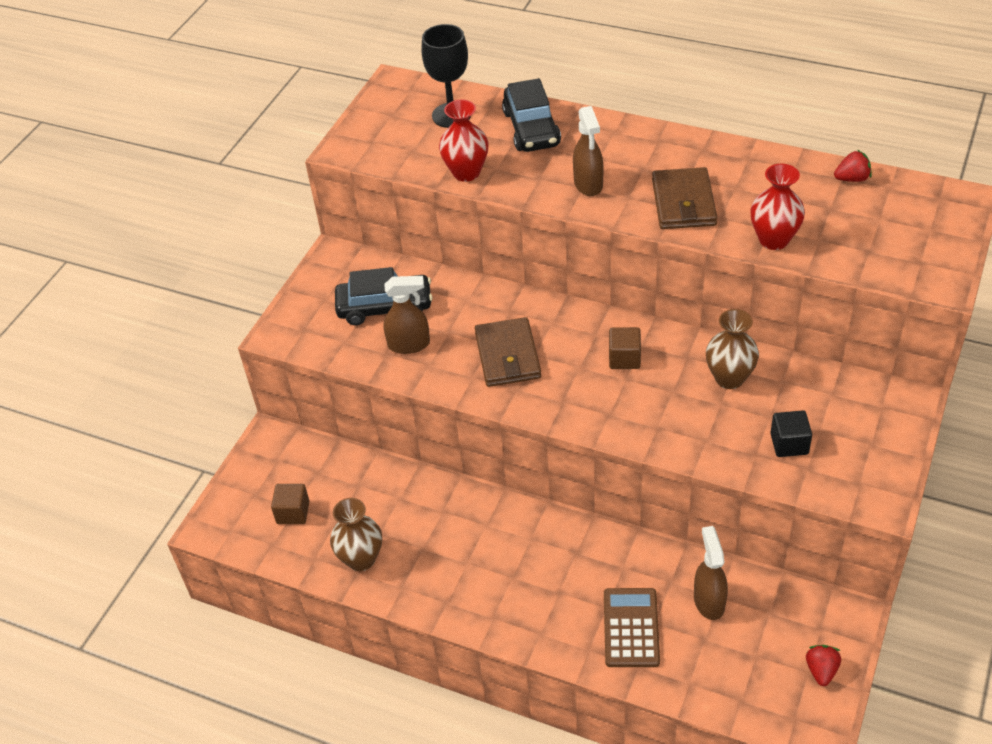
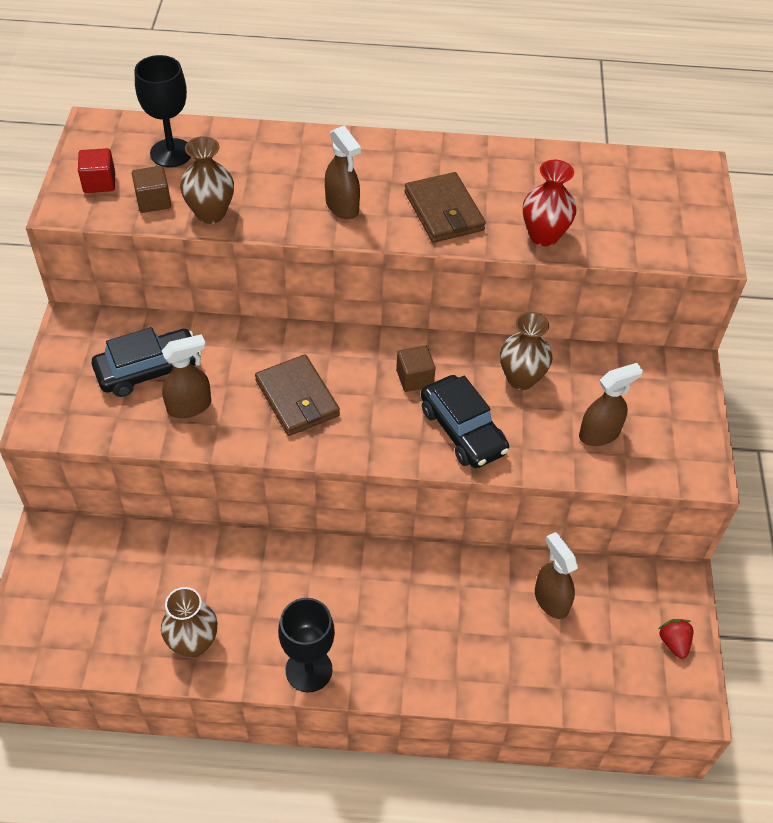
camera: 25 degrees left, 5 degrees up
(293, 512) = (102, 610): brown cube -> brown cube (153, 201)
(380, 132) = (99, 182): none -> red cube
(455, 607) = (309, 670): none -> black goblet
(466, 172) = (210, 213): red vase -> brown vase
(531, 128) = (261, 156): black car -> black car (463, 430)
(631, 628) = (488, 646): brown calculator -> none
(789, 444) = (599, 434): black cube -> brown spray bottle
(852, 179) = (591, 163): red strawberry -> none

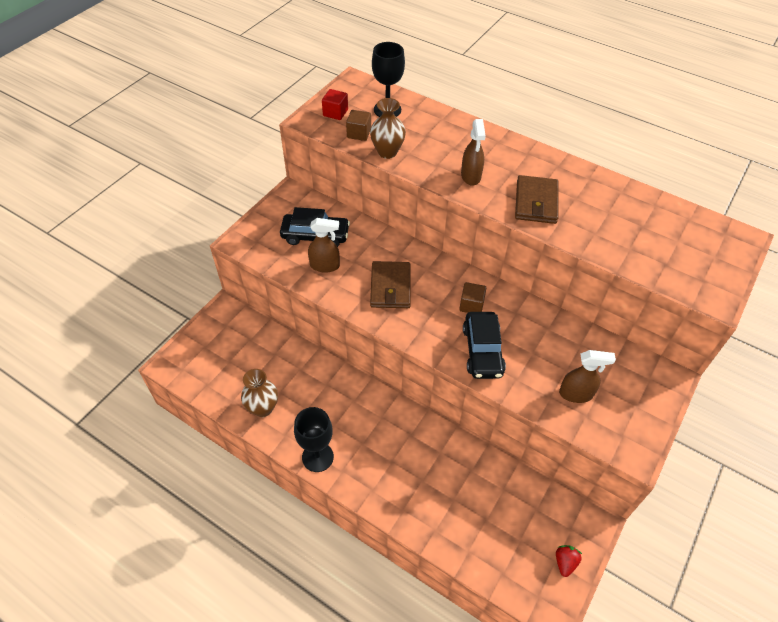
camera: 30 degrees right, 0 degrees up
(521, 379) = (542, 335): brown vase -> none
(544, 236) = (596, 242): red vase -> none
(551, 600) = (495, 490): brown spray bottle -> none

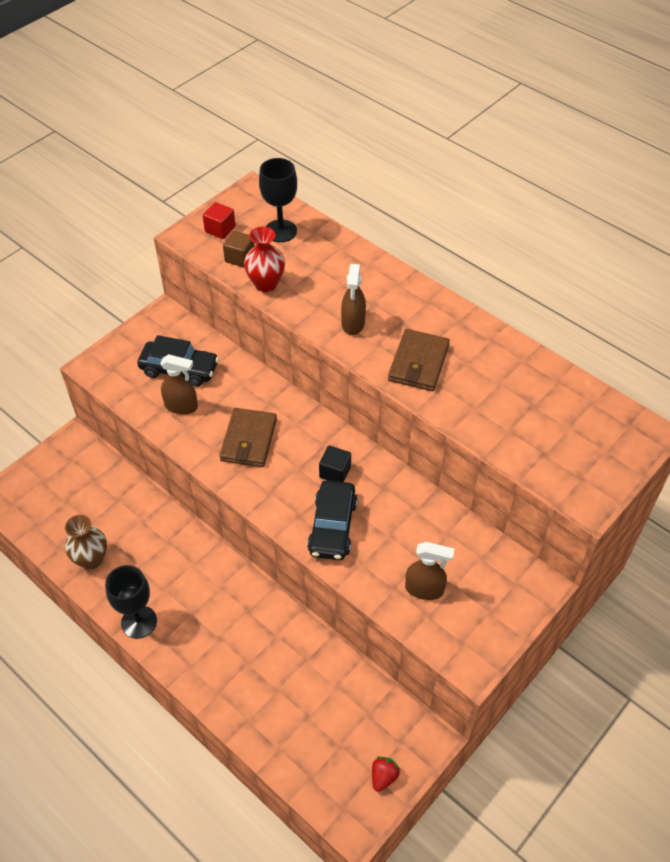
camera: 10 degrees right, 0 degrees up
(387, 152) = (266, 284): brown vase -> red vase
(471, 305) = (335, 472): brown cube -> black cube

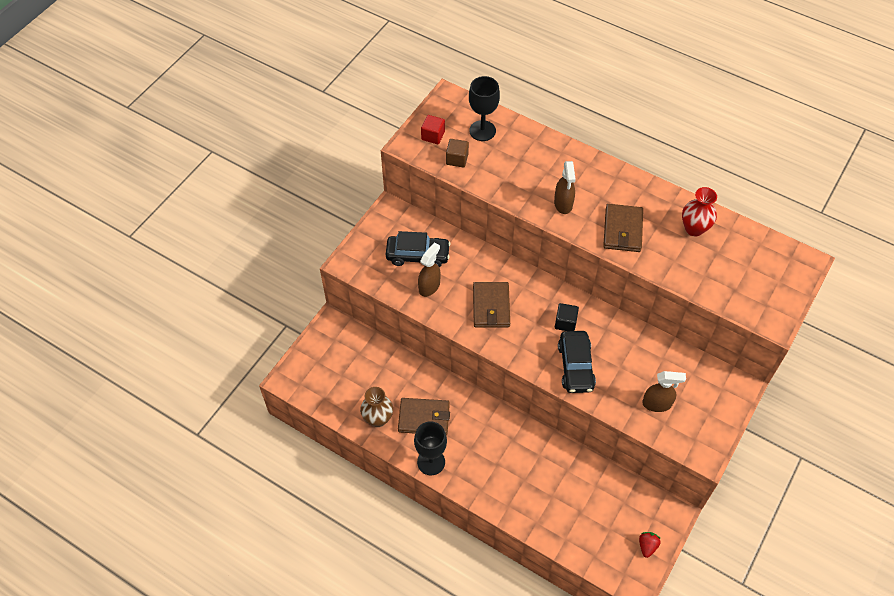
camera: 10 degrees left, 5 degrees up
(147, 567) = (424, 418): none -> brown wallet
(181, 406) = (429, 286): brown spray bottle -> brown spray bottle turned 60 degrees counterclockwise
(266, 284) = (485, 179): red vase -> red vase (694, 228)

